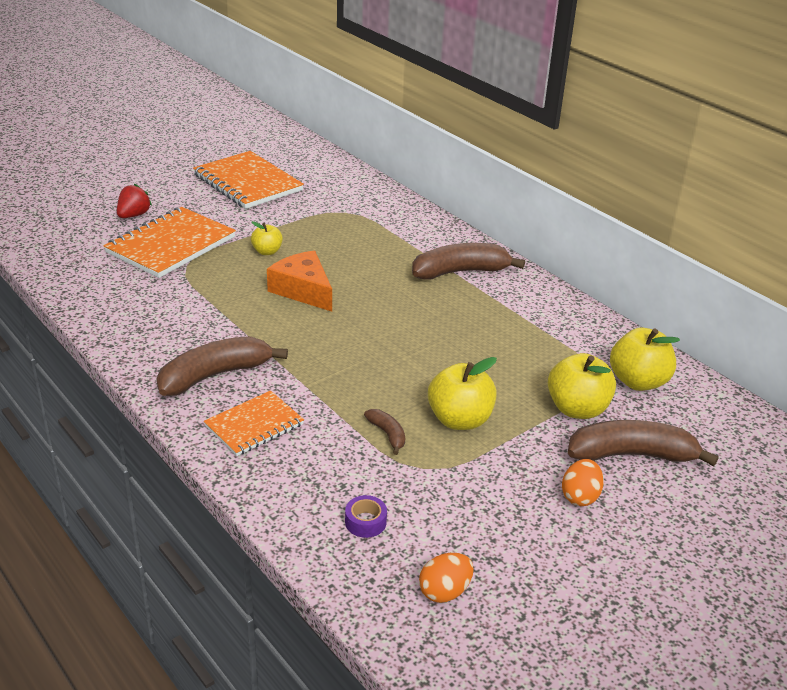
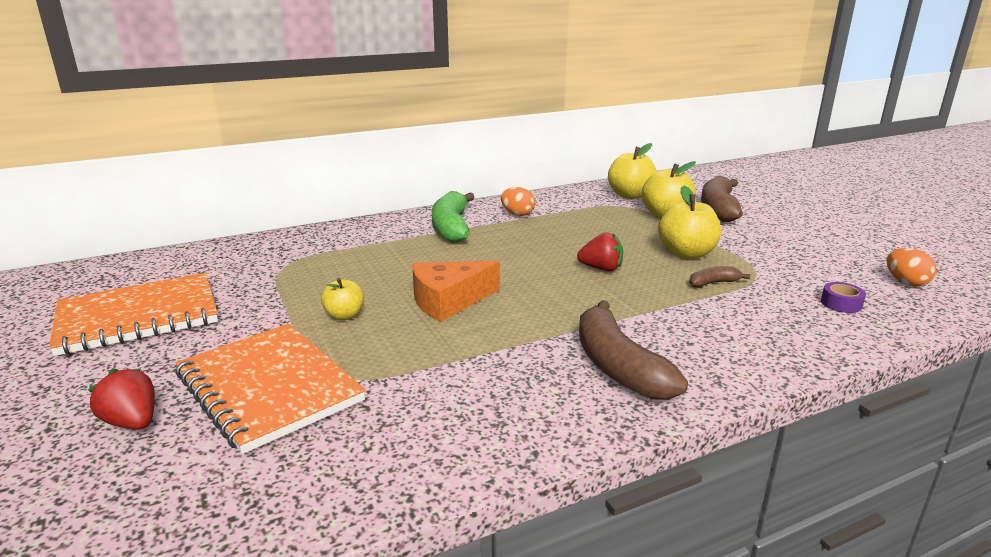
camera: 75 degrees left, 10 degrees down
(254, 425) = (713, 347): orange notebook -> none
(396, 363) = (601, 269): none -> red strawberry
(460, 272) = (451, 227): brown banana -> green banana
(580, 496) = (771, 228): orange egg -> orange egg (517, 214)

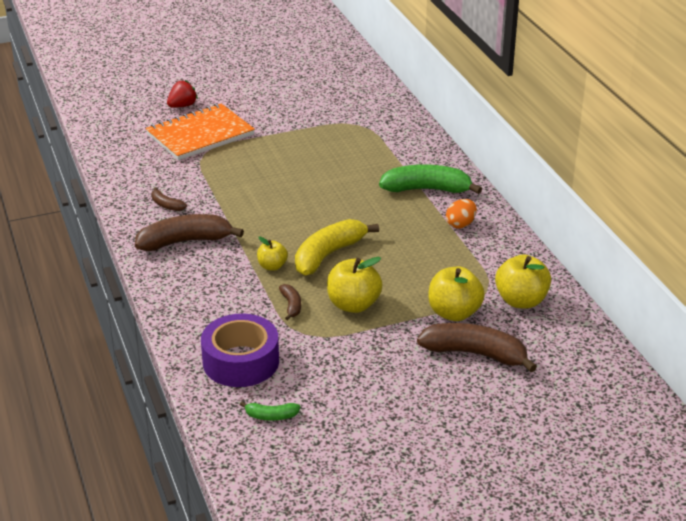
camera: 95 degrees right, 10 degrees up
(138, 317) = (288, 88): orange notebook -> none
(344, 316) = (274, 150): yellow apple -> yellow apple (272, 266)
(449, 301) = (286, 186): orange cheese -> none
(517, 396) = (166, 205): none -> brown banana
(601, 269) = (328, 255): red strawberry -> yellow banana
(841, 304) = (241, 361): purple tape -> purple tape, size x2.43
(905, 282) = (271, 416): orange egg -> green banana

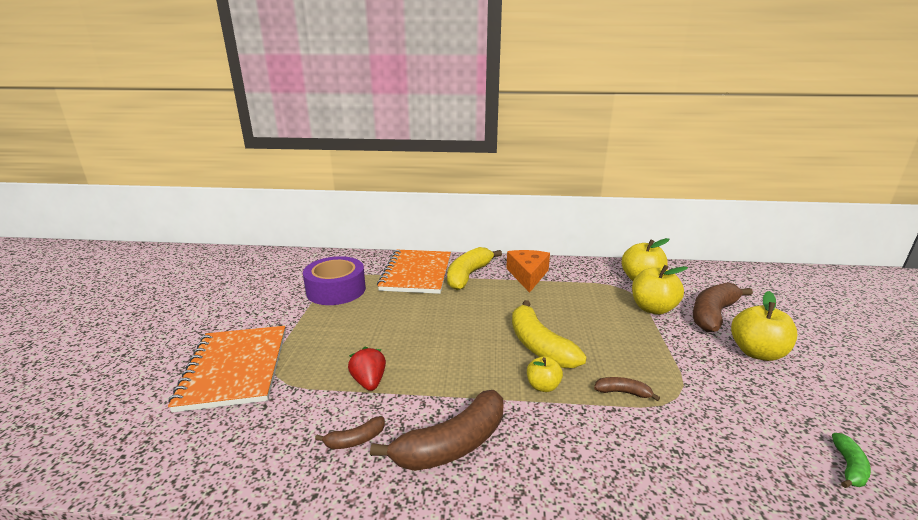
camera: 65 degrees left, 10 degrees down
(182, 106) = (156, 366): red strawberry -> red strawberry (369, 382)
(185, 241) = (452, 444): brown banana -> brown banana turned 135 degrees counterclockwise
(241, 361) = (735, 464): purple tape -> purple tape (336, 290)
(353, 305) = (630, 353): yellow apple -> yellow apple (756, 352)
(404, 160) = (416, 273): none -> orange notebook
(427, 189) = (468, 275): green banana -> yellow banana
(460, 224) = (527, 275): orange egg -> orange cheese

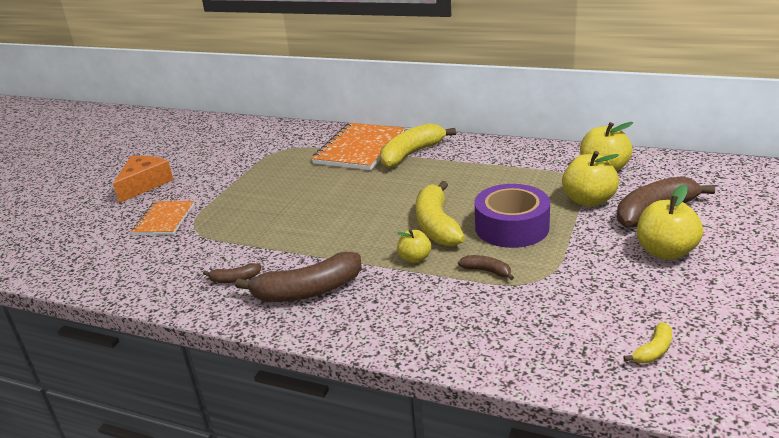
camera: 20 degrees right, 5 degrees up
(235, 369) = (164, 220): orange notebook -> orange notebook, size x0.60
(336, 290) = (274, 160): purple tape -> purple tape (511, 227)
(369, 382) = (265, 240): red strawberry -> none
(527, 275) = (475, 158): orange cheese -> orange cheese (144, 184)
(849, 467) = (653, 351): green banana -> yellow banana

